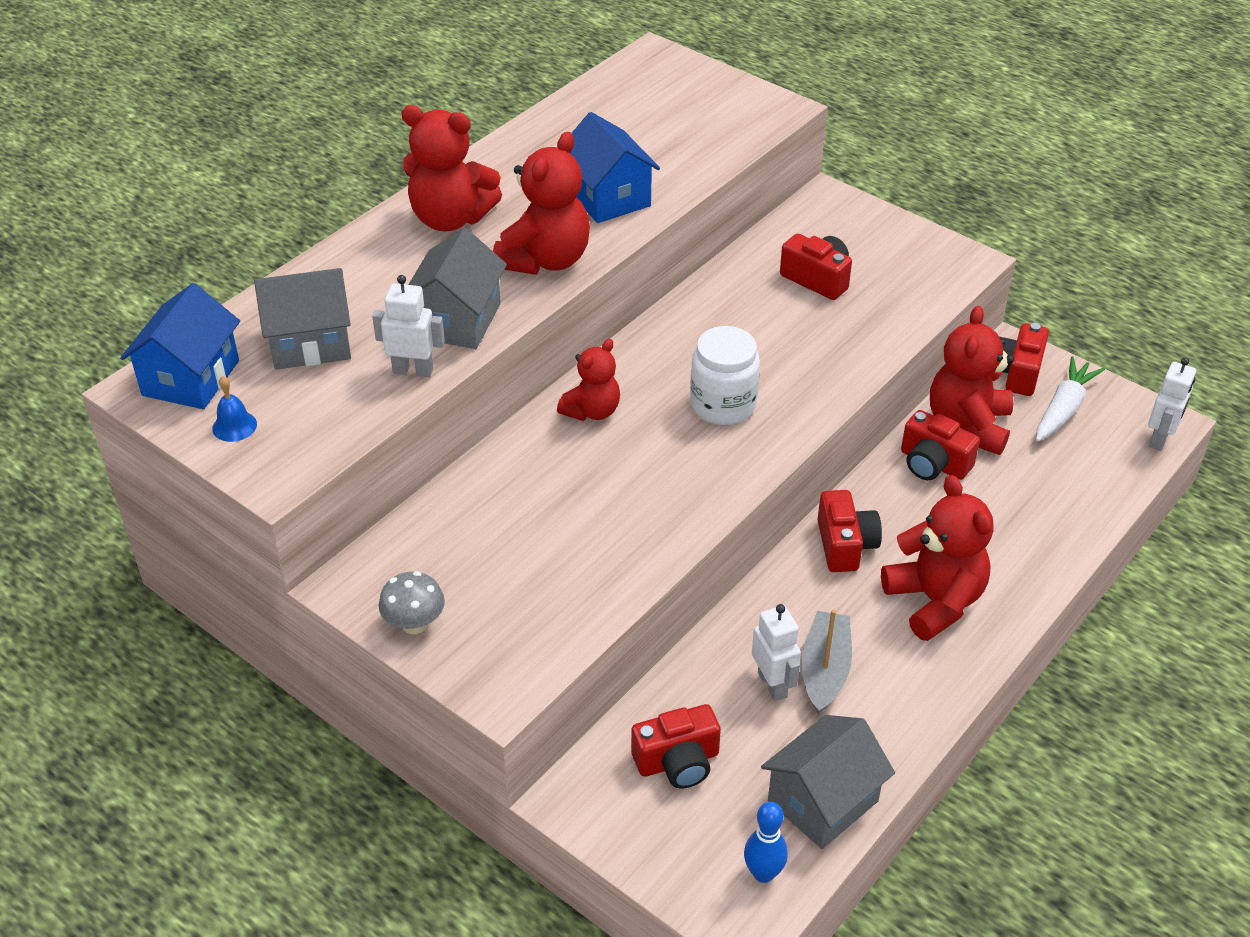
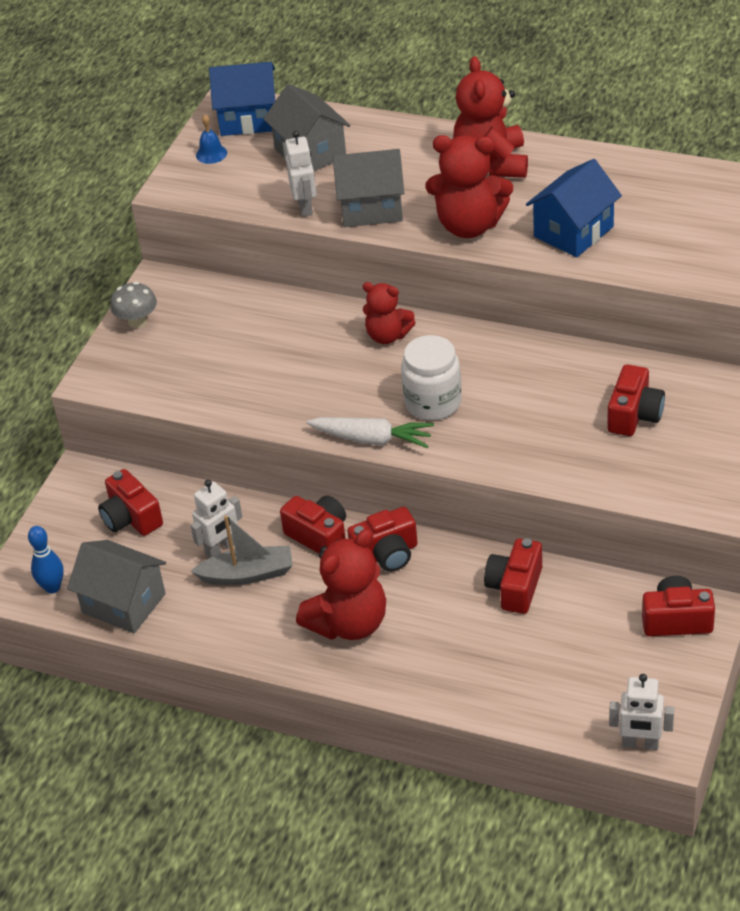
camera: 75 degrees right, 0 degrees up
(792, 593) = (319, 536): none -> red camera
(968, 426) = (578, 600): red teddy bear -> none
(1063, 409) = (642, 664): white carrot -> white carrot (372, 439)

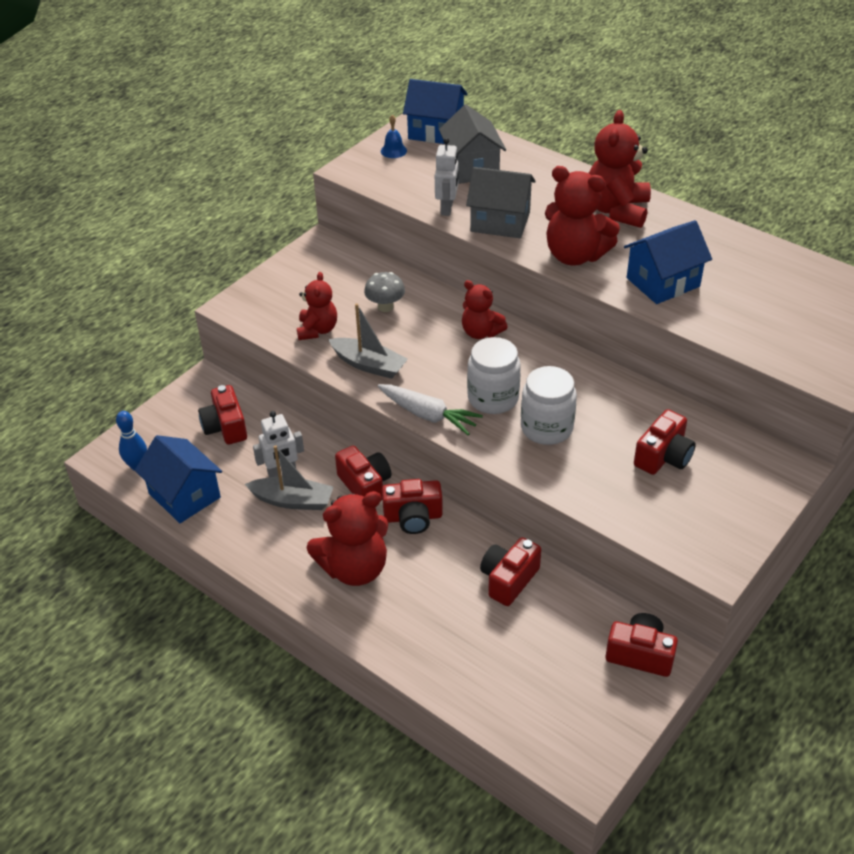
camera: 15 degrees right, 0 degrees up
(124, 603) = (184, 495): grey house -> blue house
(137, 322) = (289, 270): grey mushroom -> grey mushroom (385, 307)
(205, 380) = (317, 330): none -> red teddy bear
(282, 403) = (369, 365): none -> grey boat
(503, 418) = (546, 428): none -> white jar
(640, 744) = (560, 764): white robot -> none

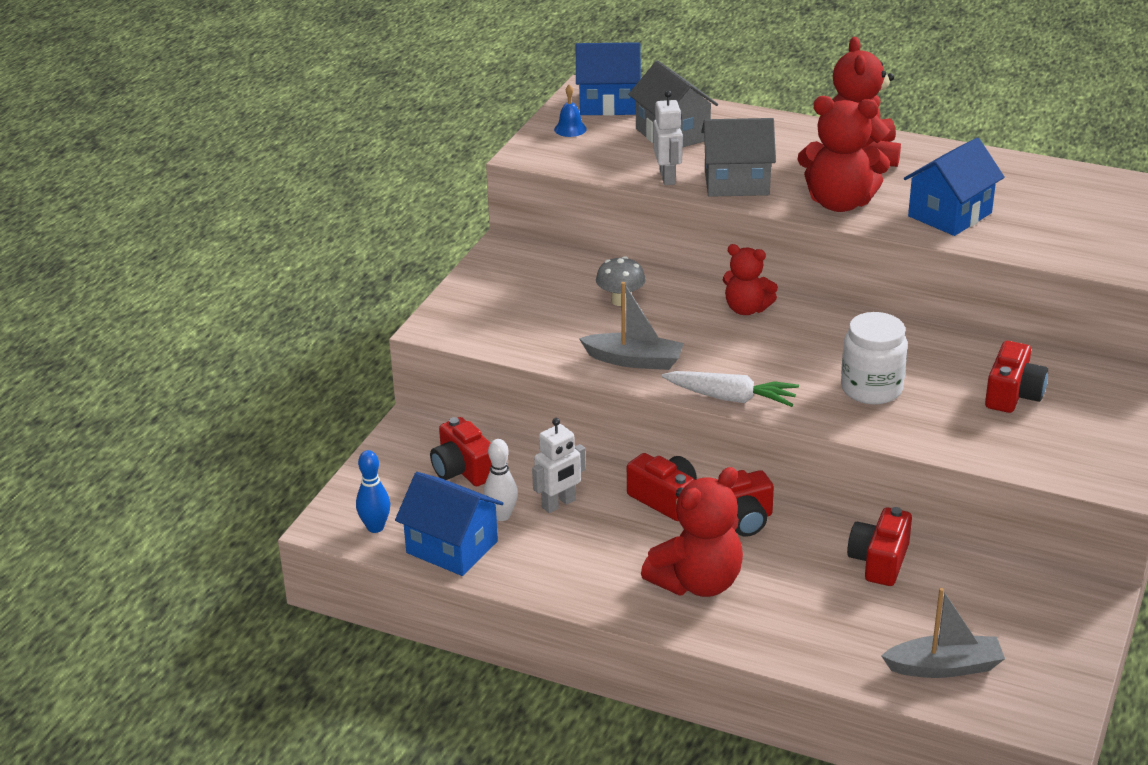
camera: 15 degrees left, 10 degrees down
(234, 474) = (502, 516): none -> white bowling pin
(293, 501) = (587, 529): grey boat -> grey boat (944, 667)
(317, 330) = (553, 335): red teddy bear -> none
(493, 398) = (796, 370): white jar -> none
(640, 654) = (1058, 603): red camera -> none

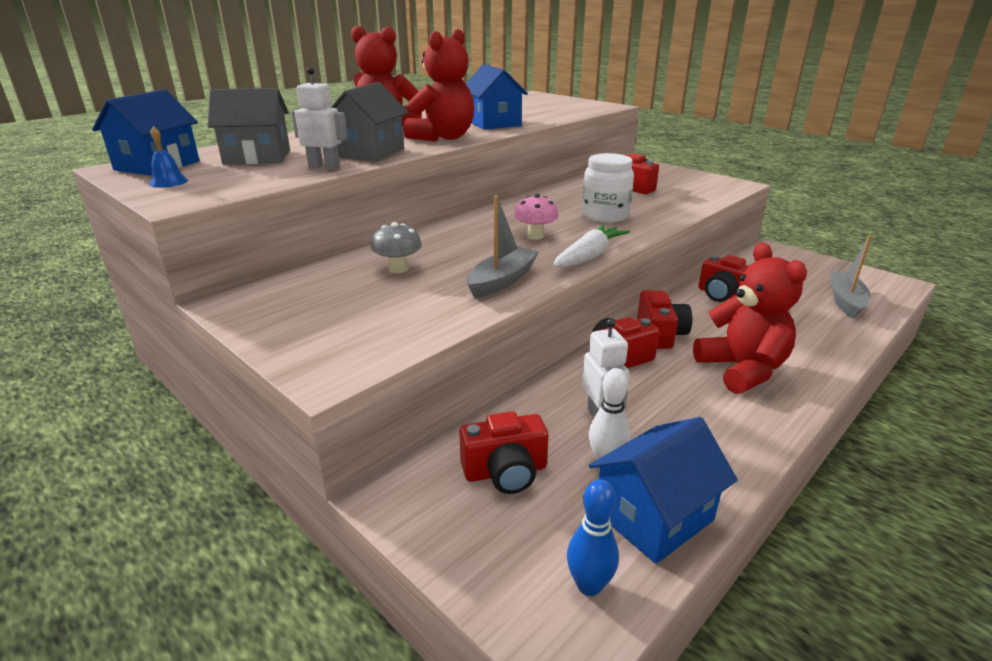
camera: 70 degrees left, 5 degrees down
(746, 309) = (466, 230): red teddy bear -> none
(763, 355) = (535, 236): none -> pink mushroom

